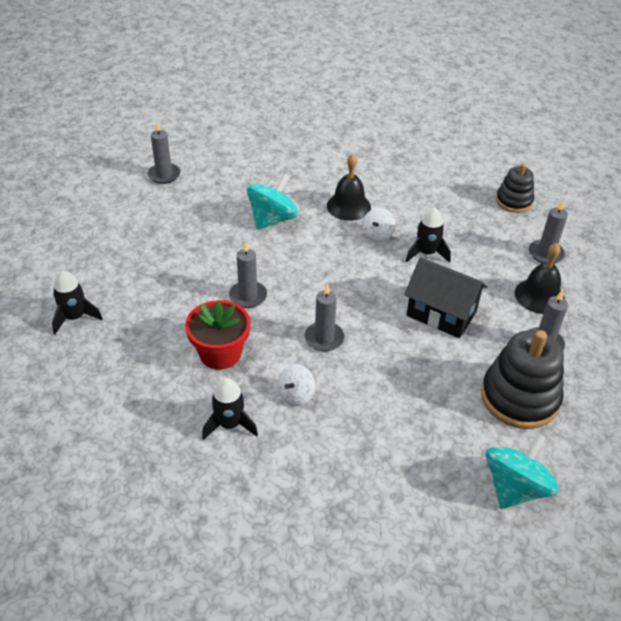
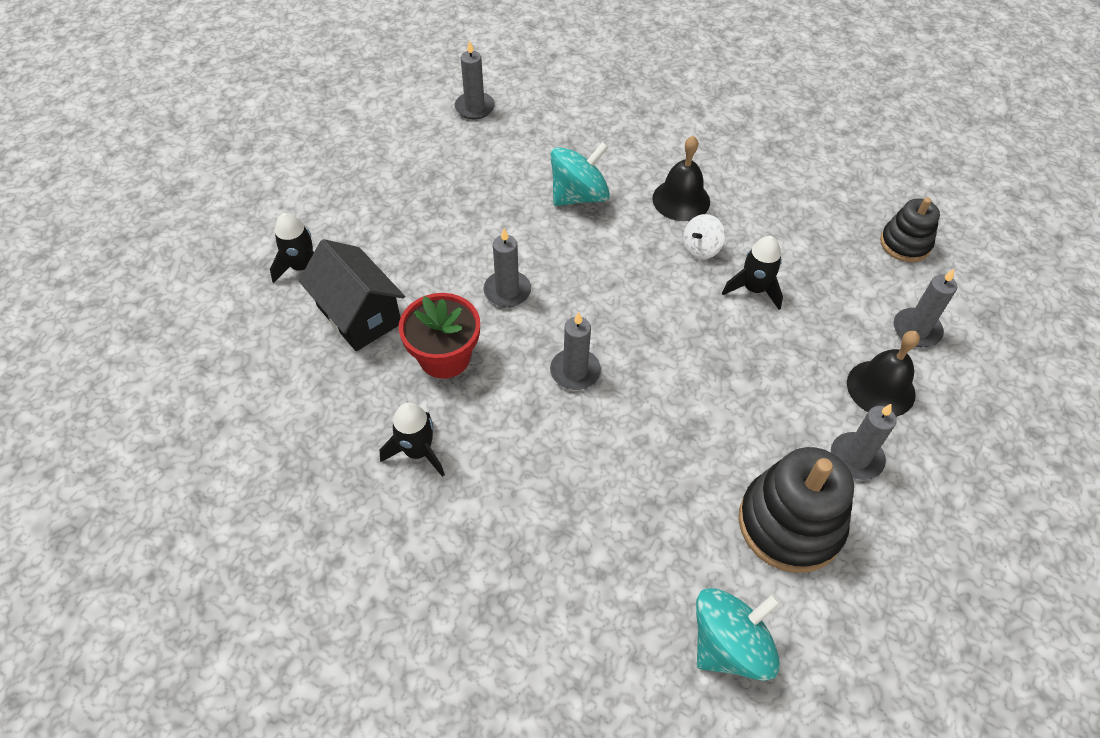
camera: 20 degrees right, 10 degrees up
(296, 395) = (510, 436): white spinning top -> none
(441, 314) = (737, 378): black house -> black house (359, 315)

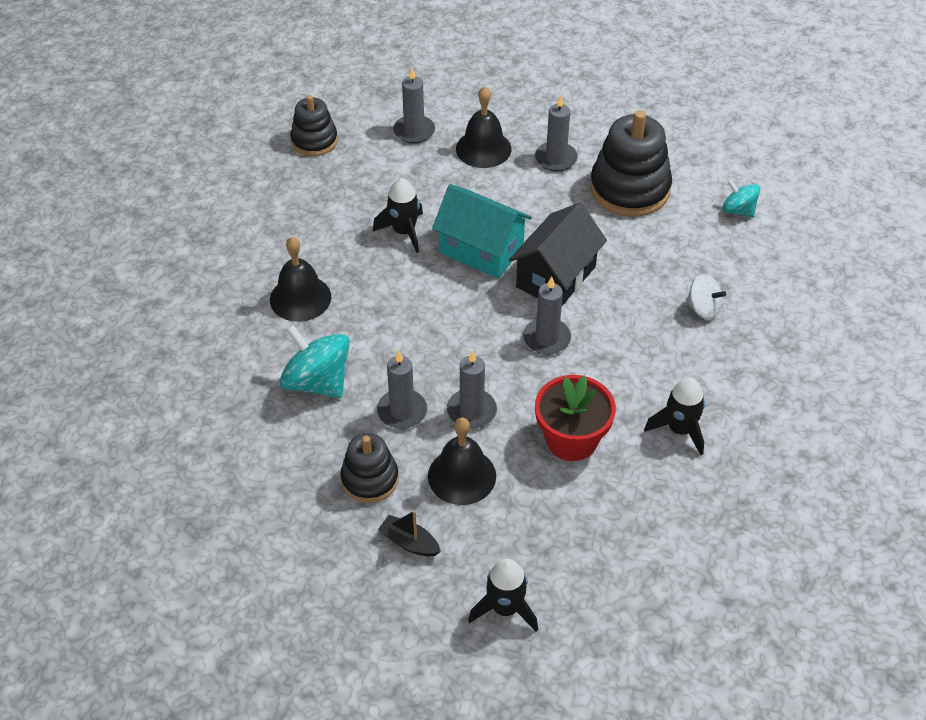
camera: 105 degrees left, 5 degrees down
(359, 315) = (549, 529): black house -> black house (555, 277)
(392, 222) = (409, 542): none -> black boat
(440, 268) = (462, 476): none -> black bell
(464, 210) = (370, 479): none -> black stacking toy
(474, 107) = (186, 518): grey candle -> grey candle (402, 411)
(701, 248) = (364, 274): white spinning top -> white spinning top (703, 308)
(714, 347) = (481, 250): none -> turquoise house
(729, 645) = (738, 210): turquoise spinning top -> turquoise spinning top, size x0.58

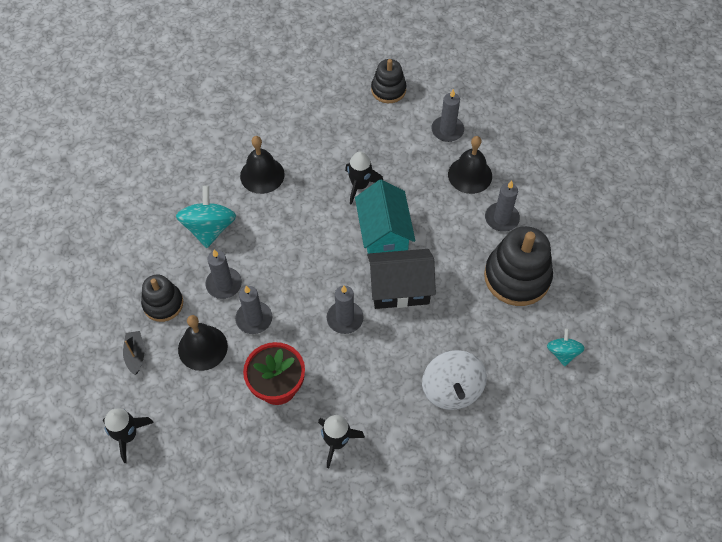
camera: 50 degrees right, 10 degrees up
(703, 308) = (452, 389): white spinning top -> white spinning top, size x1.72

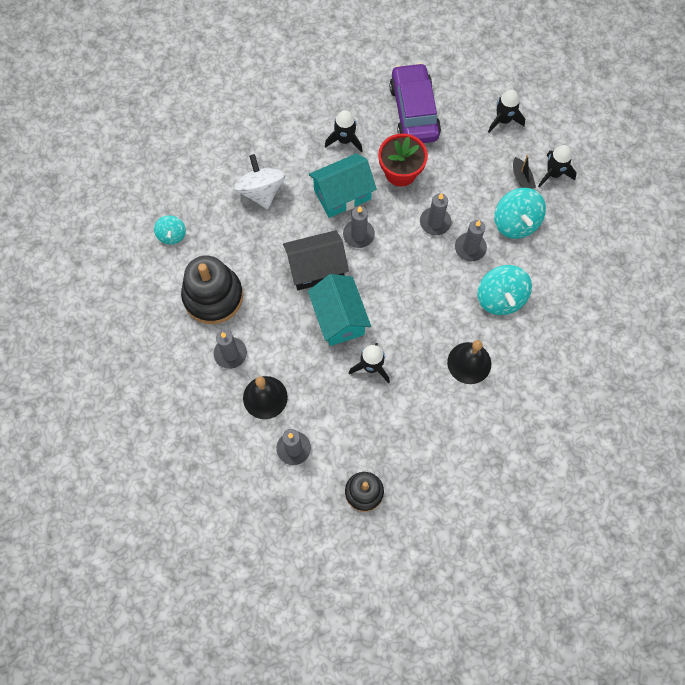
camera: 170 degrees right, 10 degrees up
(96, 354) = (553, 173): none -> black rocket
(163, 304) = (516, 223): black stacking toy -> turquoise spinning top
(202, 347) = (470, 192): black bell -> none
(238, 468) = (414, 111): none -> purple car
(354, 369) = (342, 194): none -> turquoise house

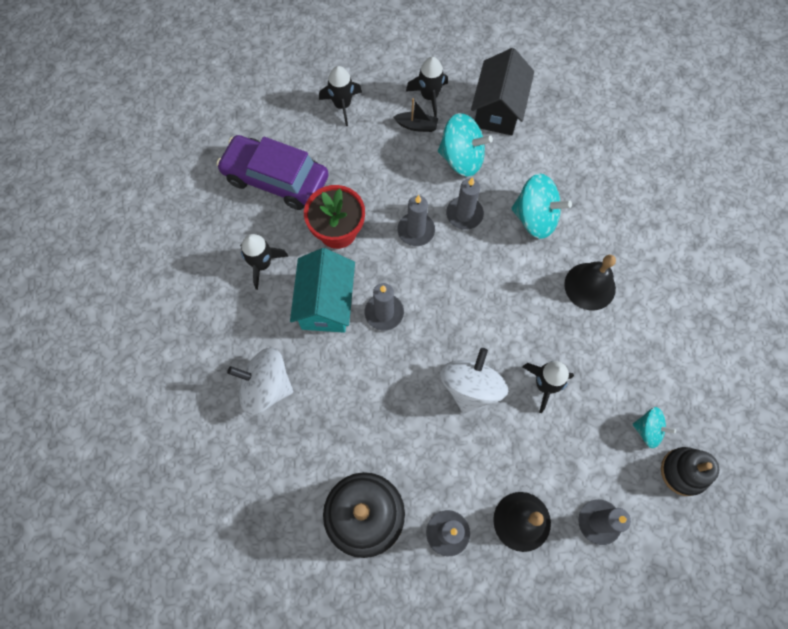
camera: 60 degrees left, 0 degrees up
(172, 235) = (255, 522): turquoise spinning top -> turquoise spinning top (648, 430)
(316, 269) = (398, 379): black house -> black house (498, 109)
(339, 318) = (470, 387): turquoise house -> white spinning top

